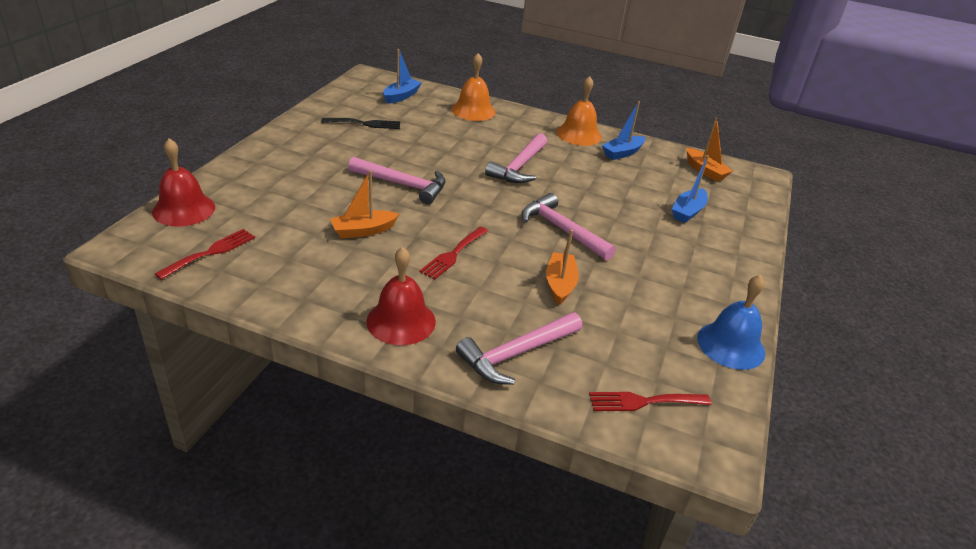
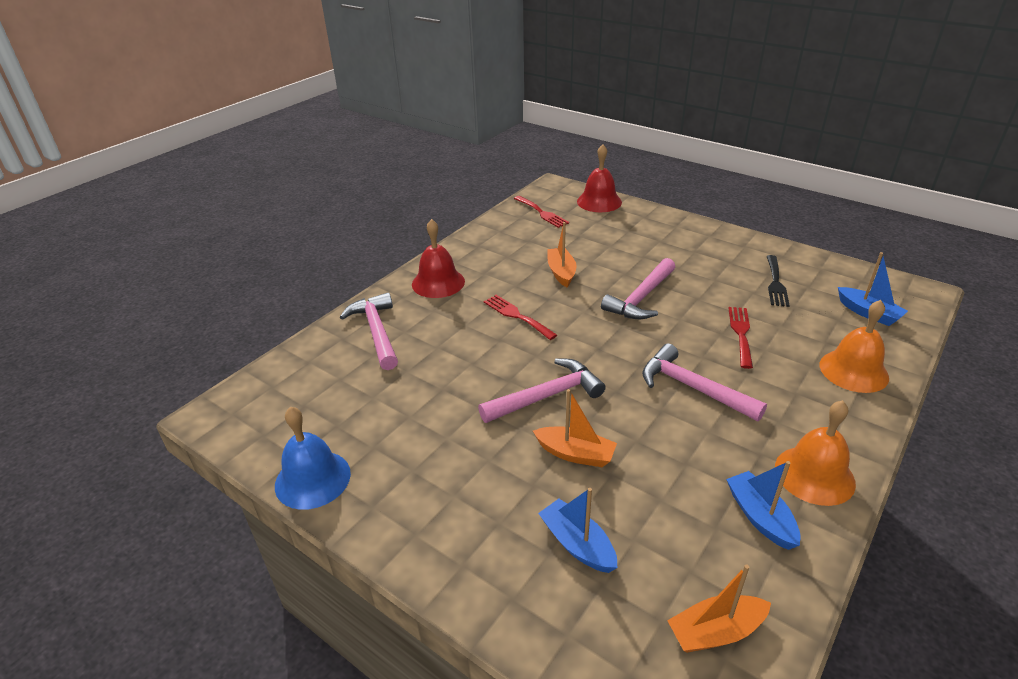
camera: 110 degrees right, 0 degrees up
(560, 284) = (453, 374): orange boat -> orange boat (575, 454)
(643, 401) = (288, 390): red fork -> red fork (741, 333)

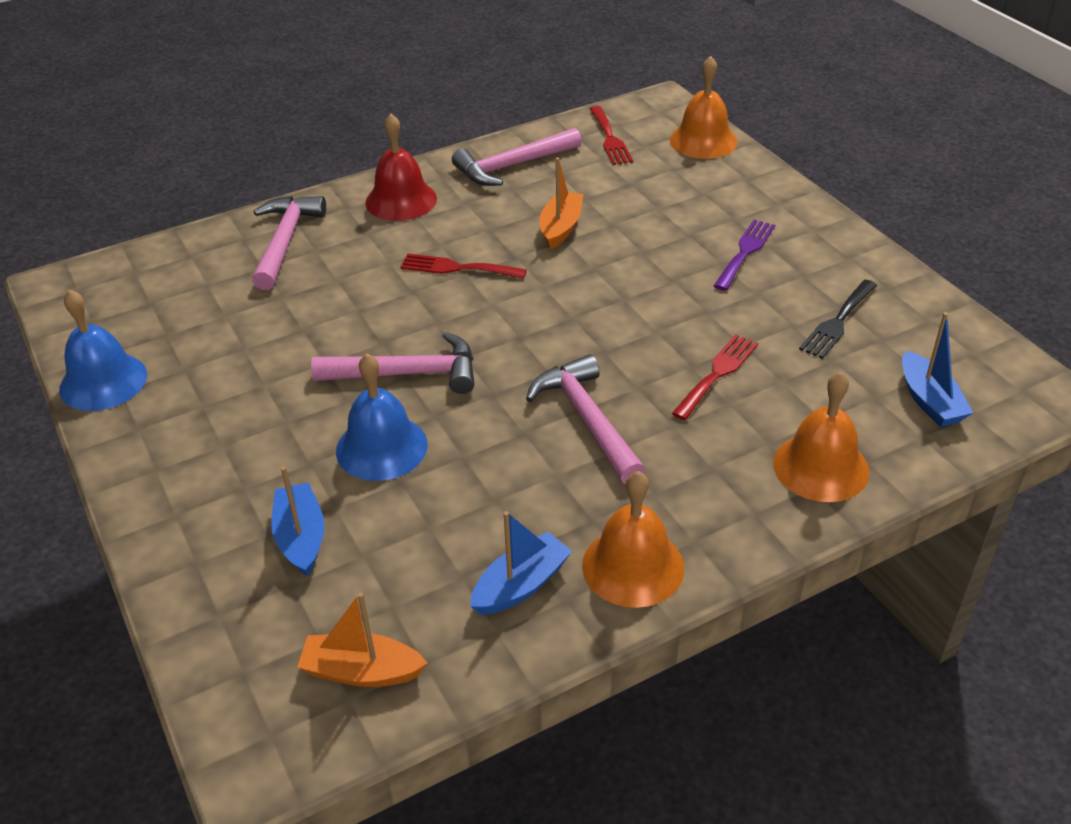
camera: 25 degrees right, 5 degrees up
(516, 315) = (457, 268): red fork -> red fork turned 60 degrees counterclockwise
(575, 454) = (381, 447): orange boat -> blue bell
(599, 201) = (703, 141): red bell -> orange bell
(641, 298) = (631, 290): pink hammer -> pink hammer (512, 166)
(685, 258) = (745, 252): none -> purple fork
(760, 517) = (521, 585): blue boat -> blue boat turned 45 degrees clockwise

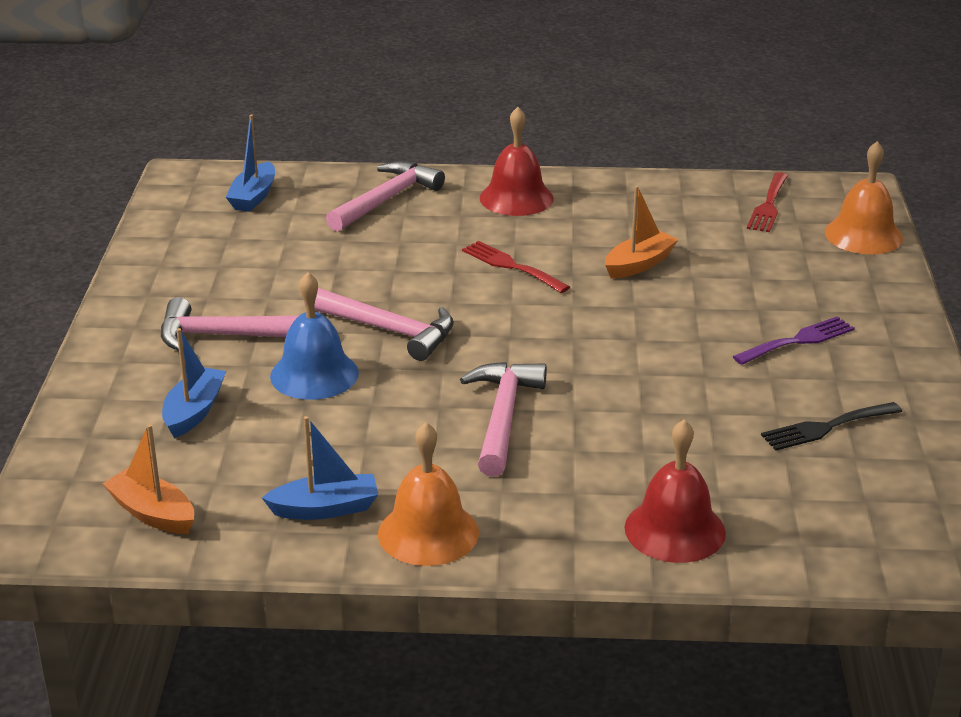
camera: 30 degrees right, 10 degrees down
(103, 381) = (153, 254): blue bell -> none
(512, 166) = (647, 201): pink hammer -> pink hammer (228, 336)
(717, 373) = (659, 426): red fork -> none
(821, 467) = (675, 530): orange bell -> red bell
(929, 401) = (844, 521): blue boat -> blue boat (253, 197)

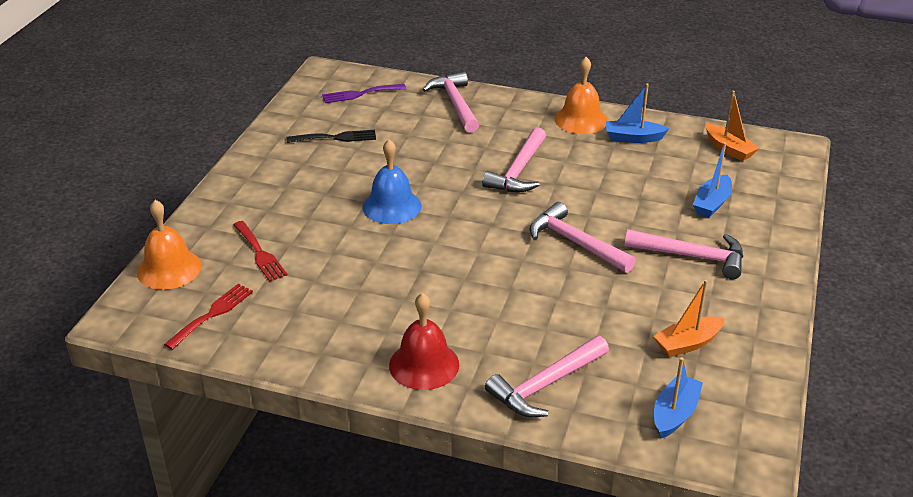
camera: 165 degrees left, 5 degrees up
(314, 374) = (632, 217): blue bell -> blue bell (391, 206)
(511, 266) = (463, 285): red fork -> red fork (260, 253)
(639, 264) = (364, 270): orange boat -> orange boat (687, 344)
(675, 530) = (455, 103): red bell -> pink hammer
(798, 340) = (302, 190): purple fork -> purple fork (359, 94)

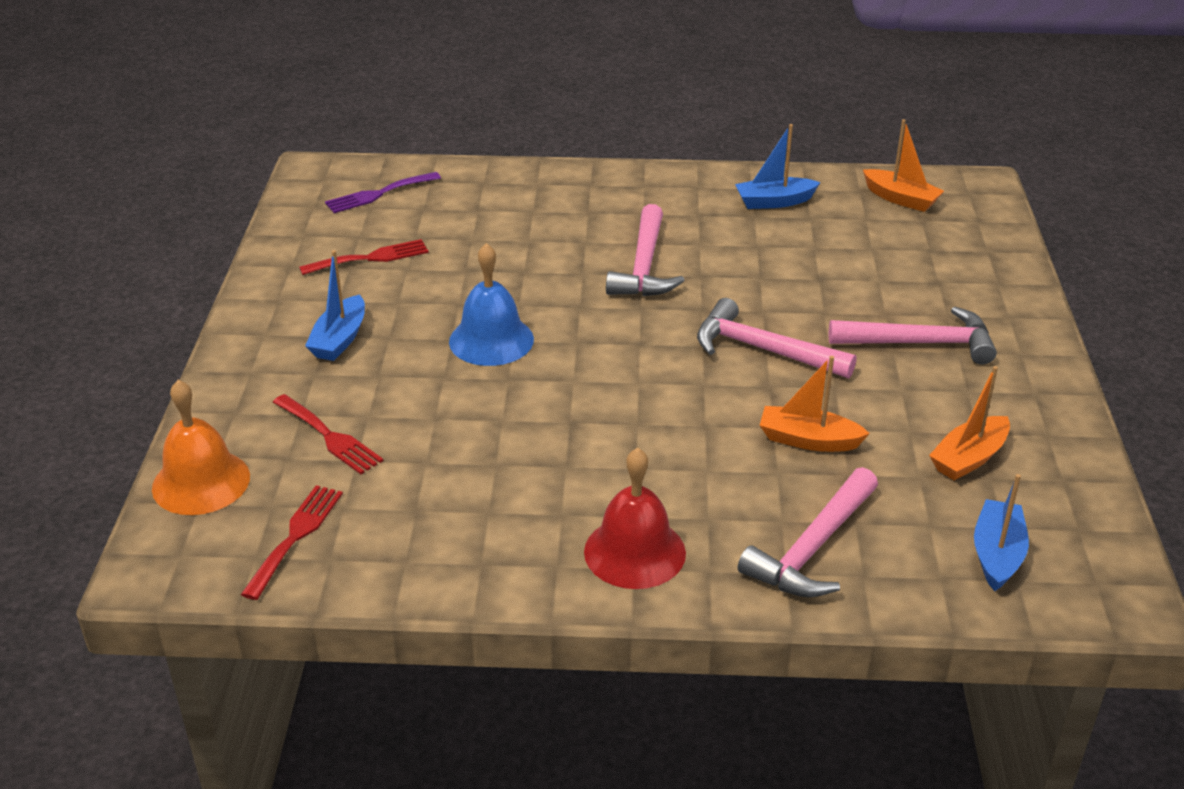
camera: 15 degrees left, 0 degrees up
(336, 138) = (371, 258): black fork -> red fork
(455, 103) = (517, 189): pink hammer -> none
(577, 311) = (808, 440): none -> orange boat
(581, 120) = (695, 187): orange bell -> none
(711, 203) = (912, 271): blue boat -> blue boat (339, 339)

